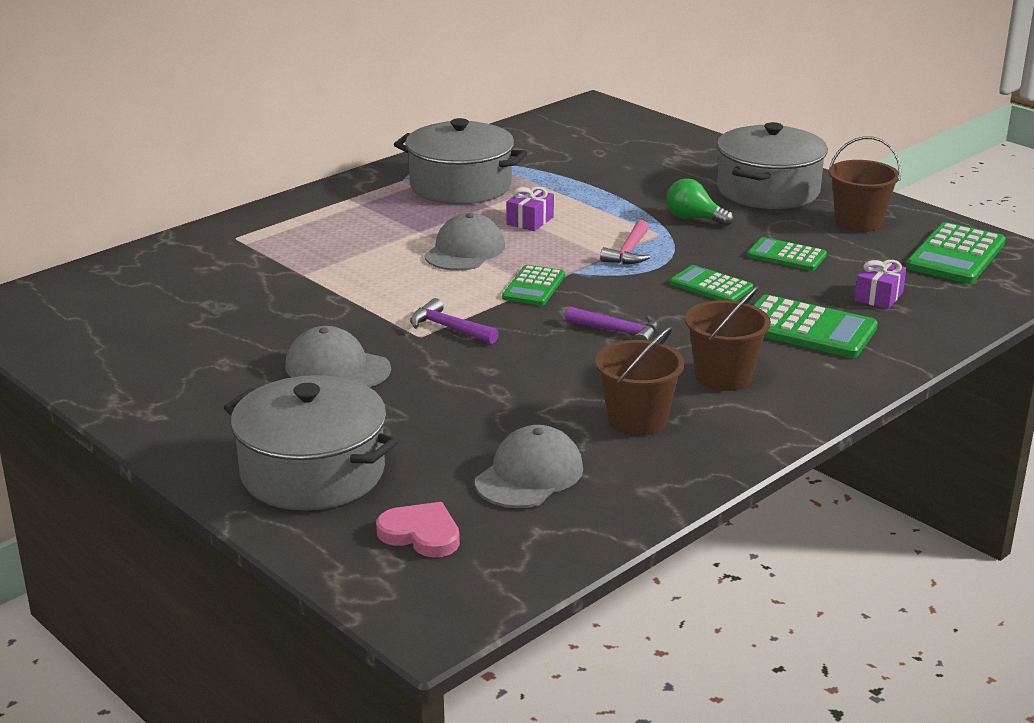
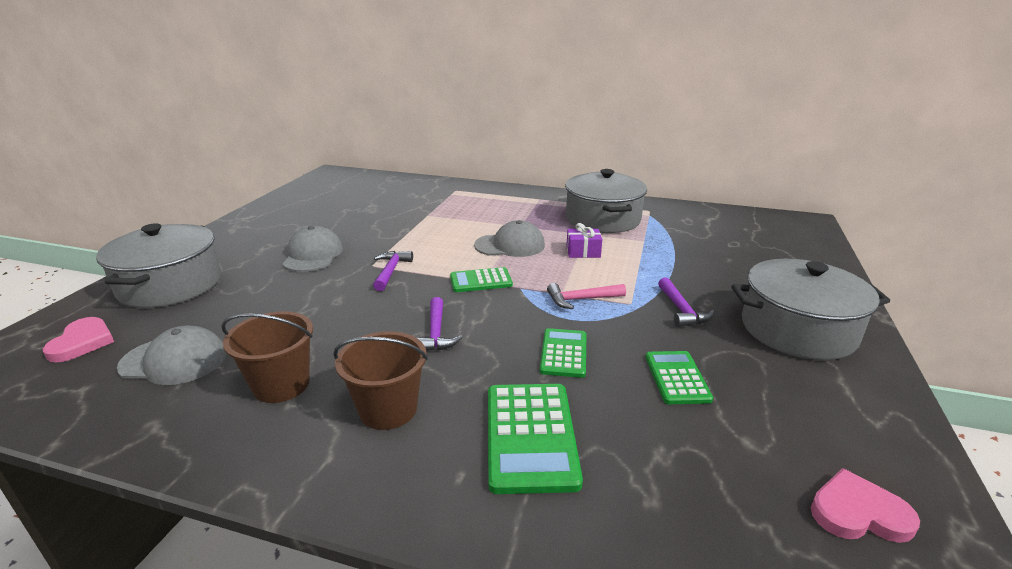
camera: 60 degrees right, 0 degrees up
(694, 219) = (681, 310): green light bulb -> purple hammer
(858, 222) = (820, 403): brown bucket -> none
(878, 296) = (660, 470): purple gift -> none
(956, 255) = (858, 512): green calculator -> pink heart

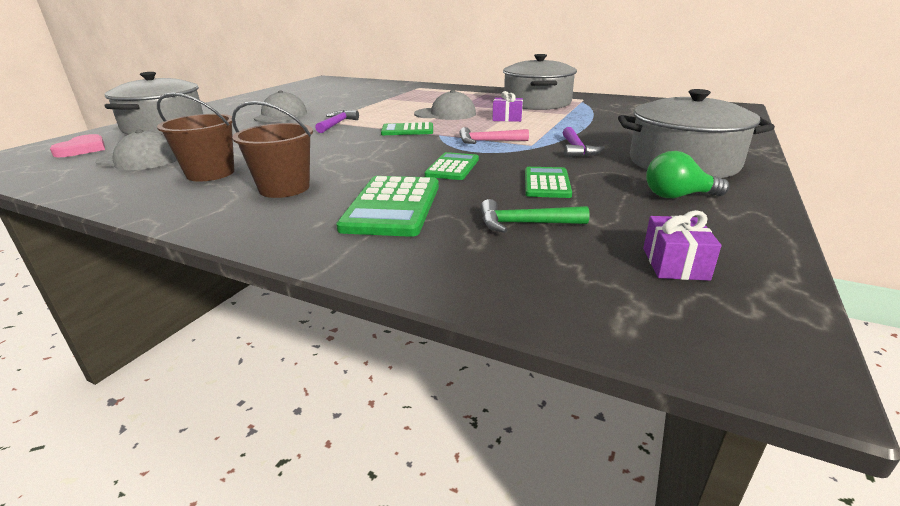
camera: 10 degrees right, 0 degrees up
(436, 333) = (351, 154): purple hammer -> none
(685, 456) = (524, 224): none -> green hammer
(815, 392) = (677, 196): none -> green light bulb
(858, 512) = (674, 263): pink heart -> purple gift

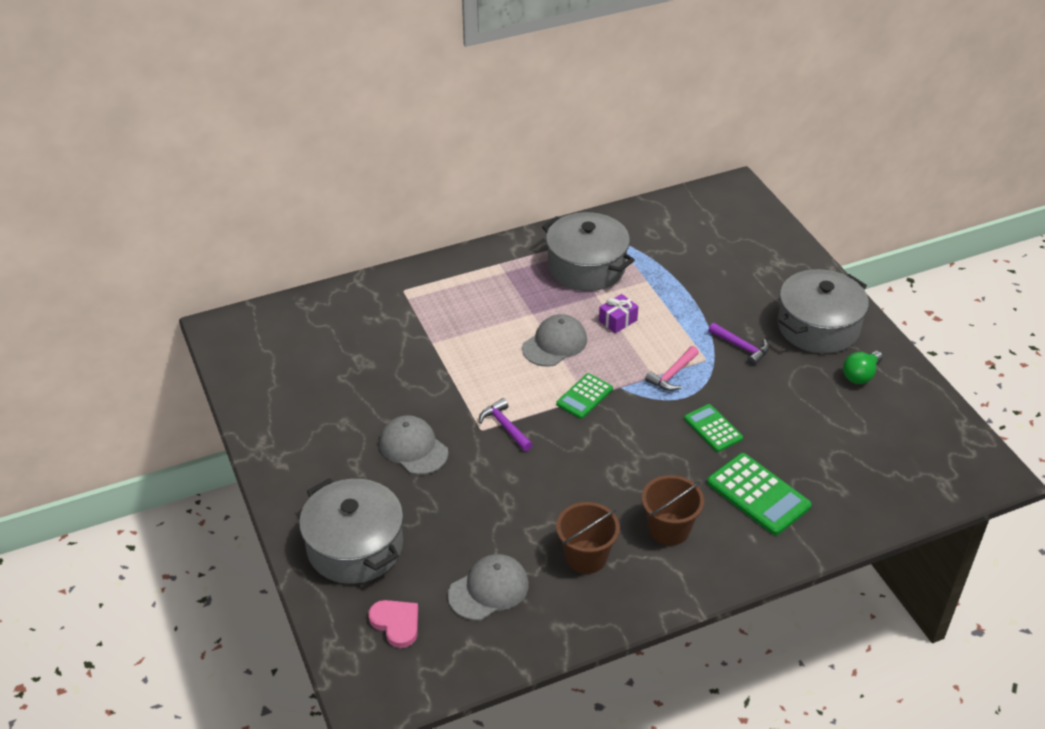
camera: 50 degrees left, 15 degrees up
(524, 224) = (836, 458): green hammer -> none
(546, 183) = (789, 408): green calculator -> none
(674, 263) = (923, 441): purple gift -> none

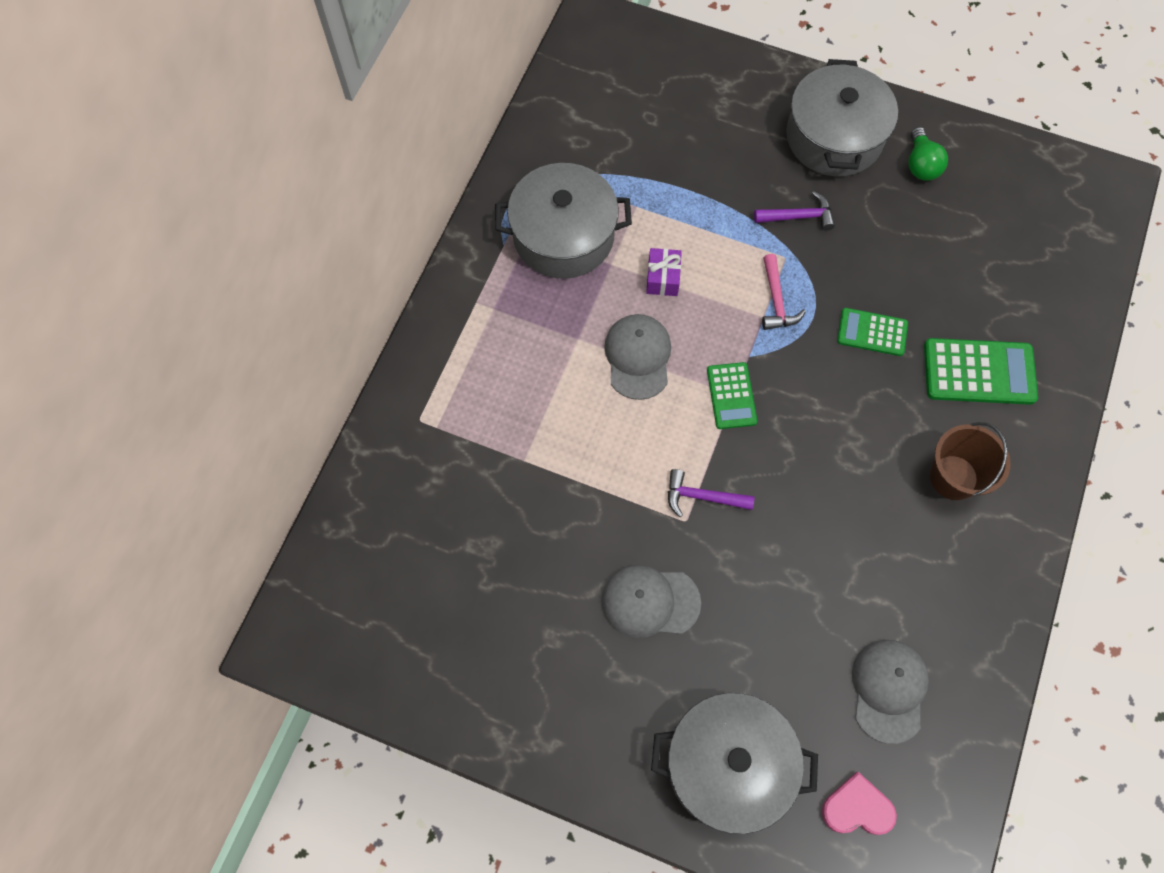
camera: 45 degrees left, 25 degrees up
(586, 557) = (924, 573): brown bucket -> none

